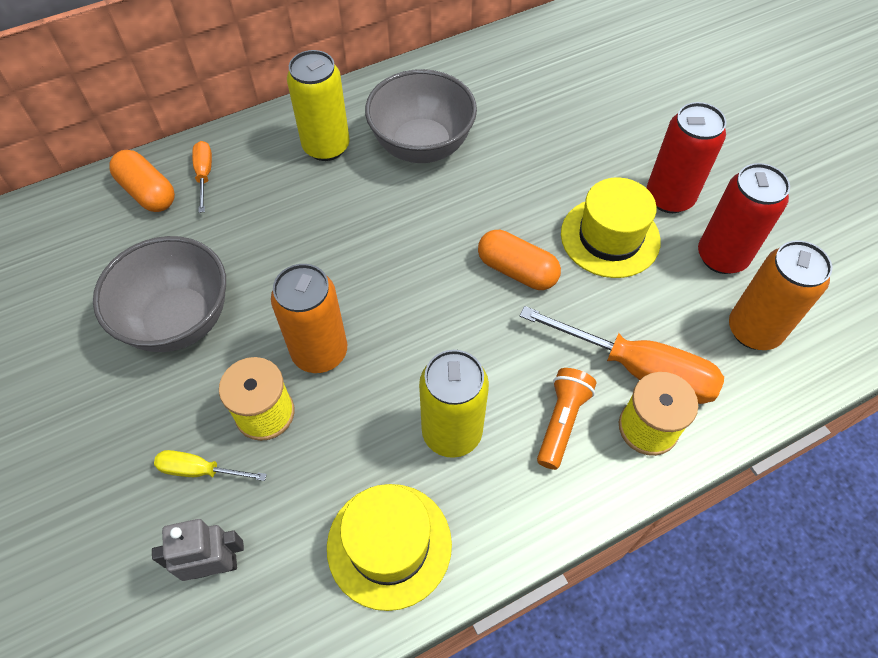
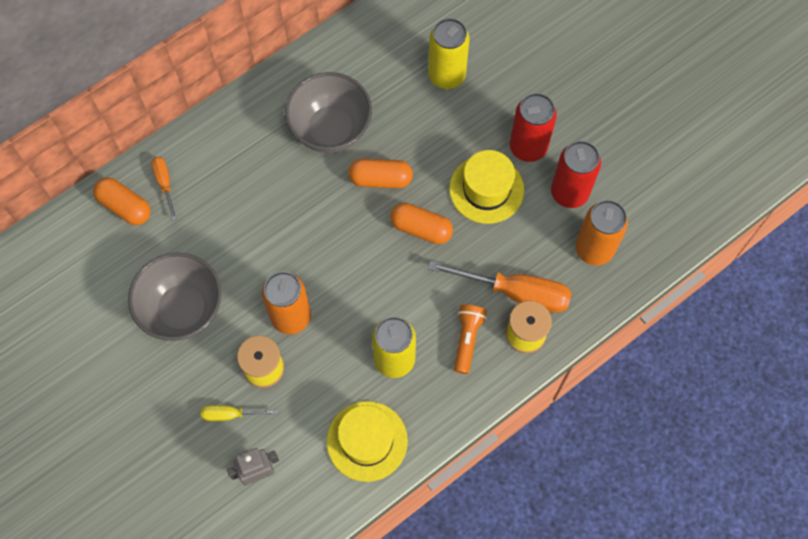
camera: 10 degrees left, 10 degrees up
(326, 147) = (255, 142): yellow can -> yellow can (446, 75)
(473, 207) = (380, 179): none -> orange capsule

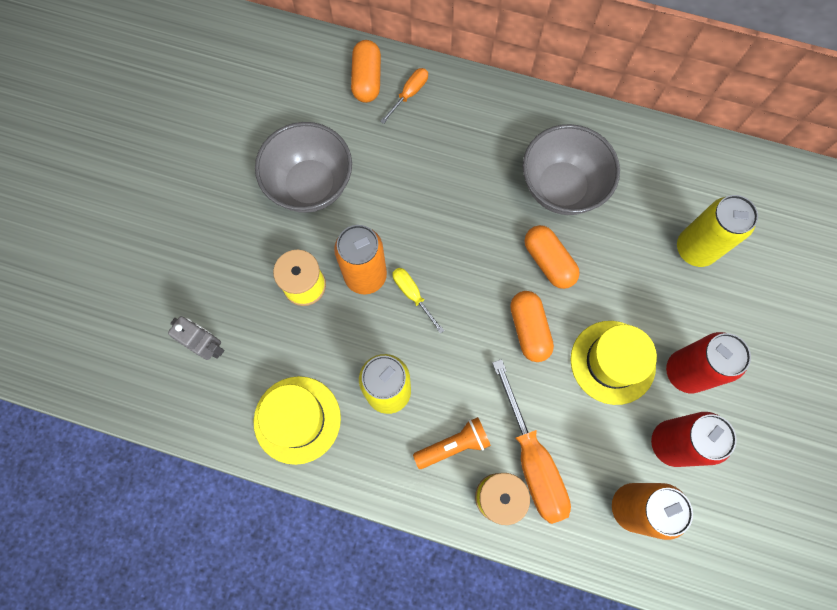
camera: 55 degrees right, 5 degrees up
(230, 414) = (245, 287): yellow screwdriver -> yellow screwdriver (412, 295)

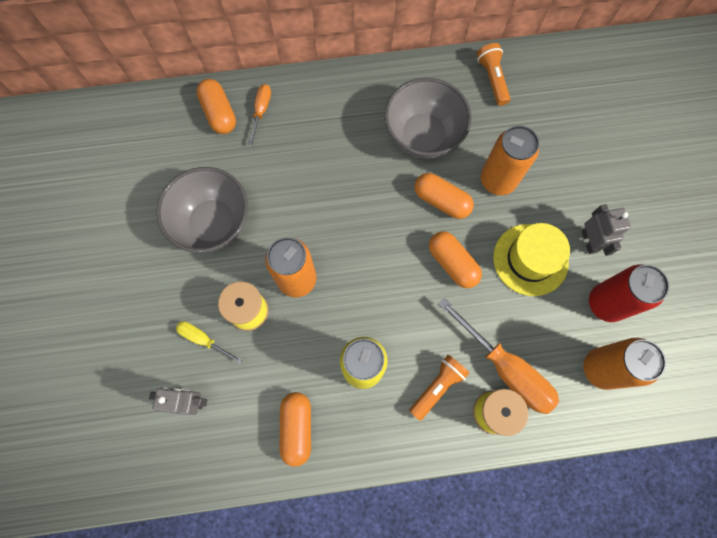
camera: 25 degrees left, 0 degrees up
(297, 419) = (297, 428): yellow hat -> orange capsule
(412, 295) = (344, 277): yellow screwdriver -> yellow screwdriver (203, 339)
(618, 266) = (498, 180): none -> orange can
(664, 159) = (492, 79): none -> orange flashlight
(685, 372) = (589, 241): red can -> grey robot
(695, 249) = (550, 140): yellow can -> none

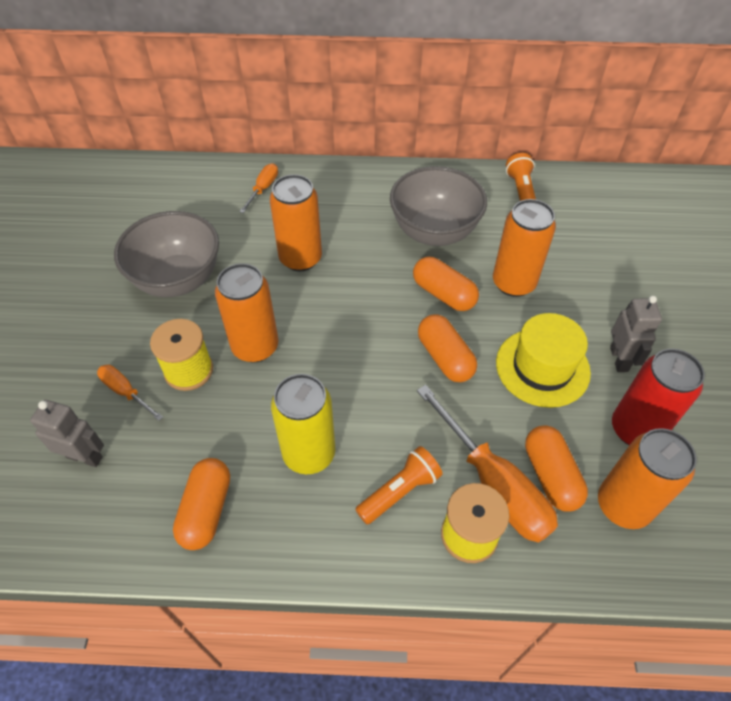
camera: 10 degrees right, 20 degrees down
(203, 339) = (125, 392): yellow screwdriver -> orange screwdriver
(219, 113) = (218, 185): orange capsule -> orange capsule (551, 475)
(313, 184) = (300, 258): none -> orange can

